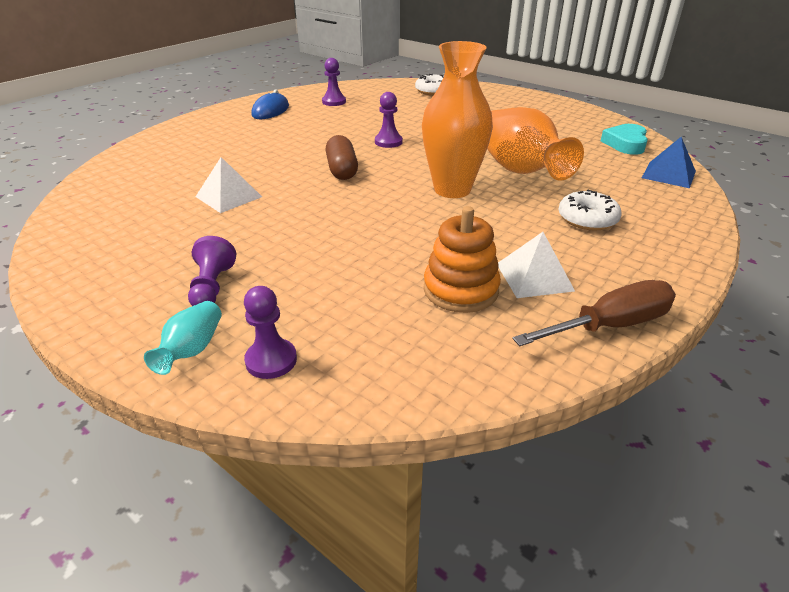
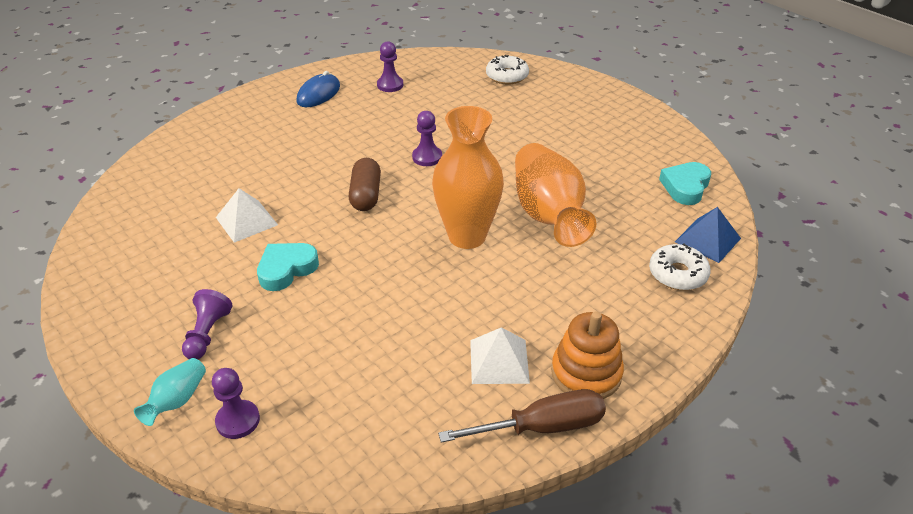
camera: 10 degrees right, 5 degrees up
(283, 228) = (286, 269): none -> turquoise heart
(460, 290) = (424, 367): orange stacking toy -> orange stacking toy (586, 373)
(587, 219) = (586, 293): white donut -> white donut (677, 274)

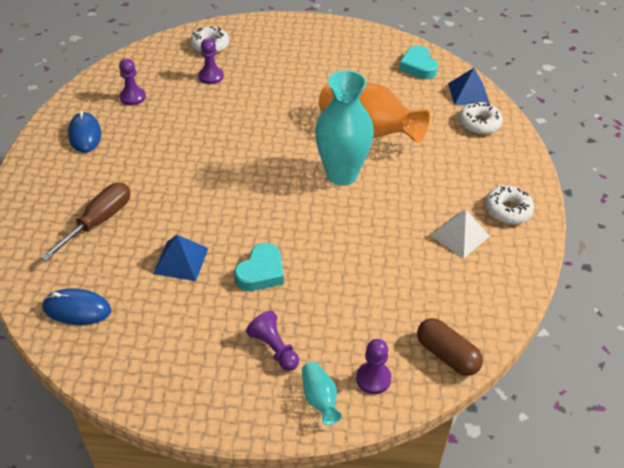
camera: 45 degrees left, 5 degrees up
(137, 208) = (77, 309): none -> blue mouse
(246, 221) = (181, 260): white pyramid -> blue pyramid
(286, 269) = (261, 272): turquoise heart -> turquoise heart turned 150 degrees counterclockwise
(366, 195) = (238, 189): brown capsule -> brown capsule (447, 355)
(427, 157) = (240, 137): purple pawn -> purple pawn (211, 76)
(467, 236) = (341, 174): orange vase -> turquoise vase
(541, 427) = (524, 254): brown screwdriver -> brown screwdriver (98, 222)
(586, 373) = (507, 210): orange stacking toy -> white donut

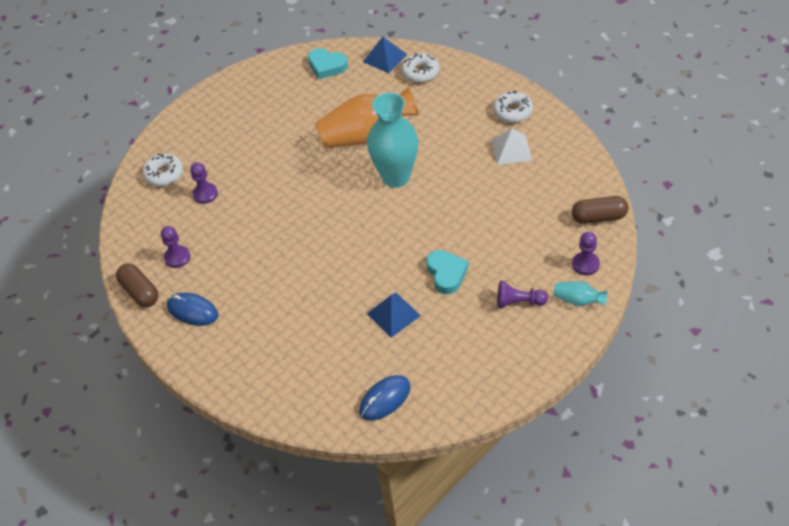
camera: 45 degrees left, 5 degrees up
(81, 97) = (140, 292): none -> brown capsule
(98, 222) = (305, 346): brown screwdriver -> none

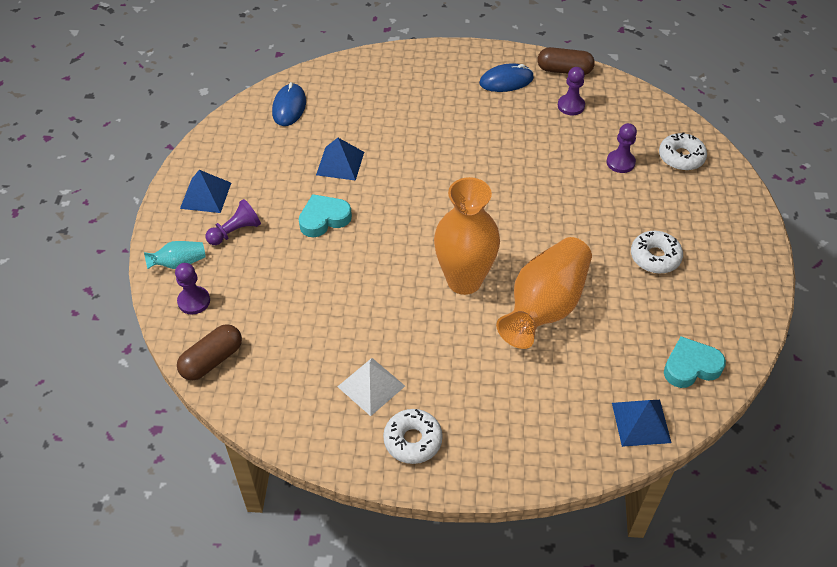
camera: 135 degrees right, 0 degrees up
(396, 177) = (464, 280): turquoise vase -> orange vase
(420, 72) = (576, 428): white donut -> white donut (655, 257)
(446, 274) = (324, 219): turquoise heart -> turquoise heart turned 120 degrees clockwise
(519, 349) = (206, 195): none -> blue pyramid

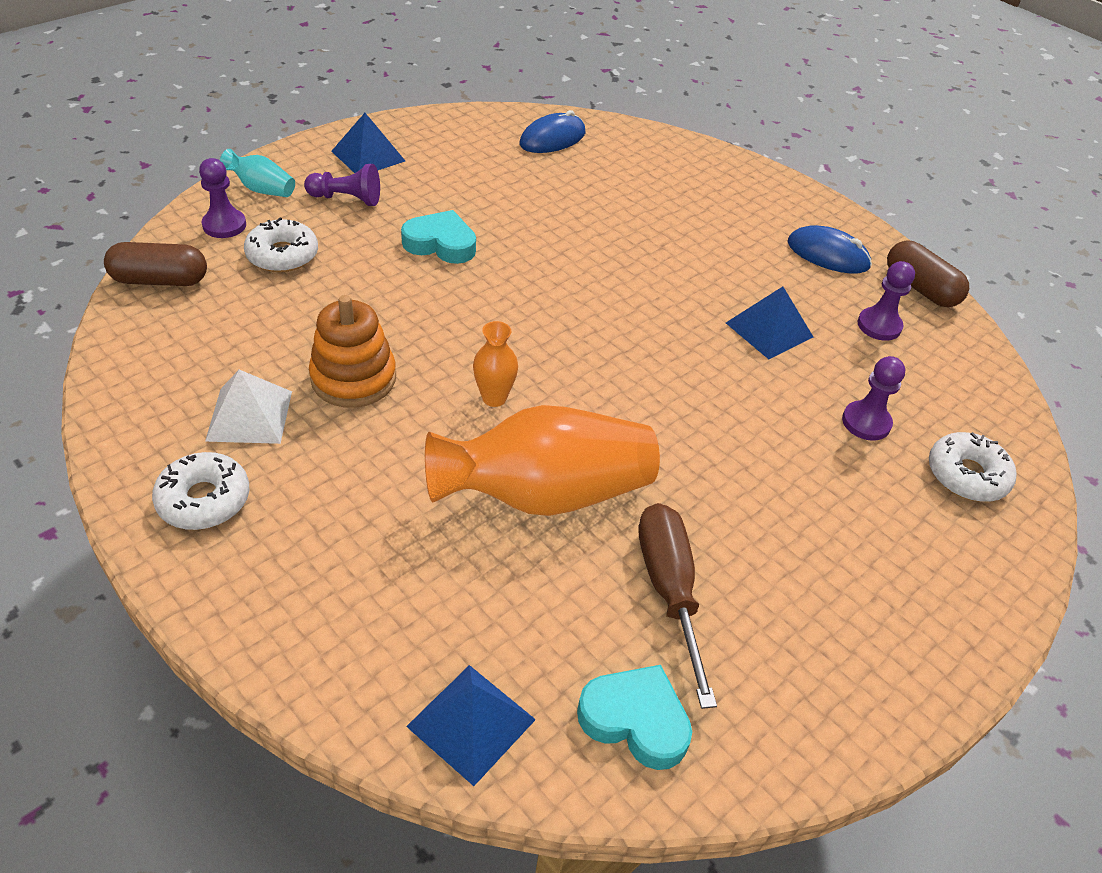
camera: 40 degrees right, 5 degrees down
(340, 163) = (530, 211): blue pyramid -> blue pyramid (769, 330)
(390, 326) = (353, 378): none -> orange stacking toy
(464, 280) = (494, 398): orange vase -> orange vase, size x0.45
(640, 305) = (669, 591): none -> brown screwdriver
(655, 257) = (768, 554): white donut -> white donut (282, 255)

